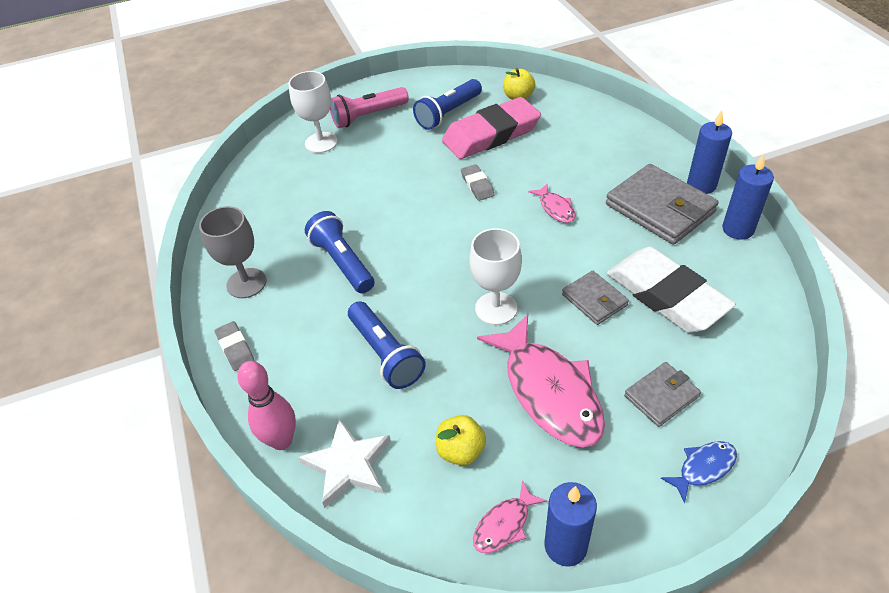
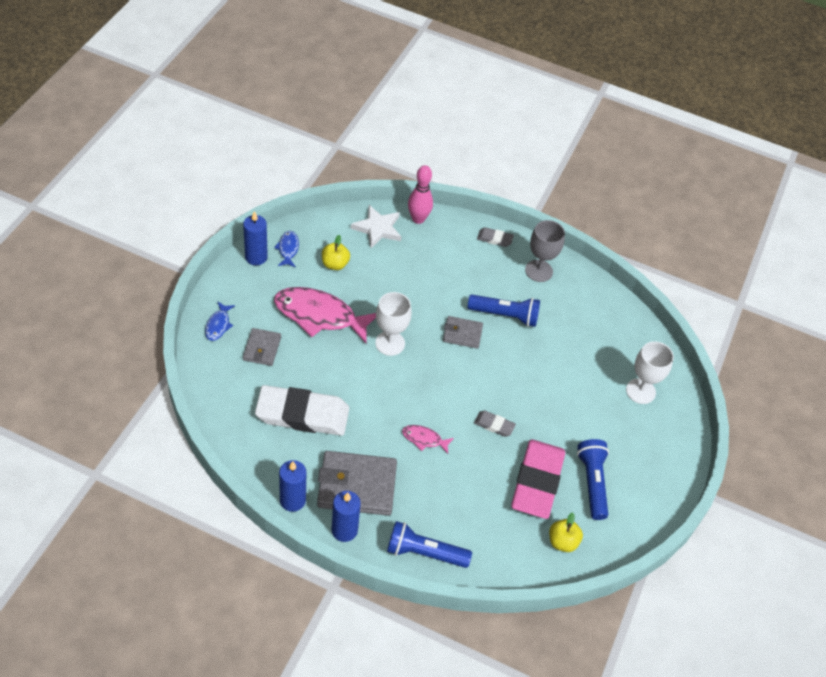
camera: 125 degrees right, 5 degrees up
(368, 116) = (644, 439): pink flashlight -> none
(385, 354) = (419, 283): blue flashlight -> blue flashlight (424, 552)
(504, 524) = (288, 249): pink fish -> blue fish
(594, 300) = (341, 384): grey wallet -> grey wallet (462, 334)

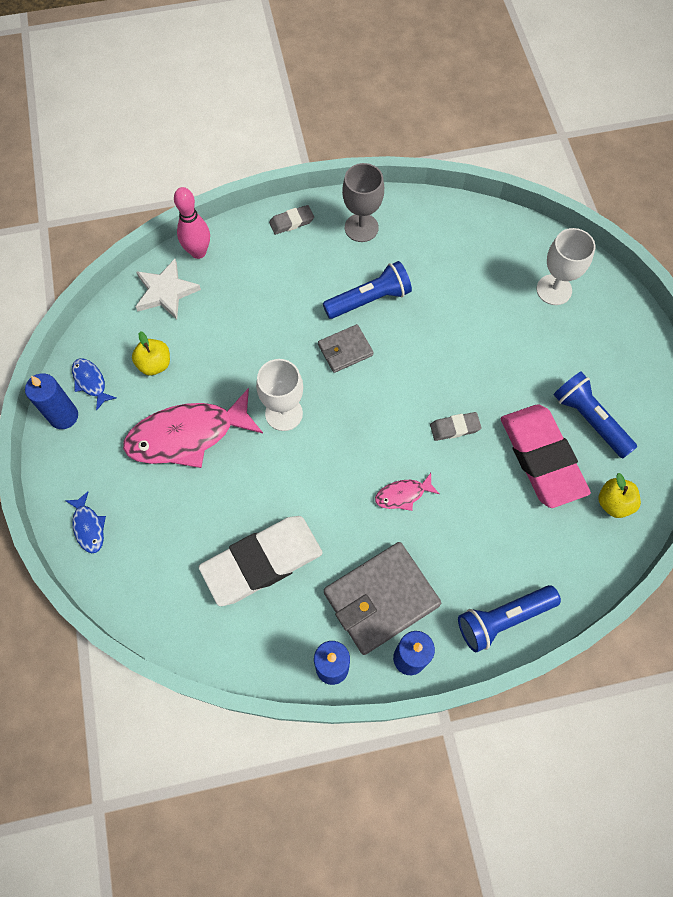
camera: 30 degrees left, 15 degrees up
(262, 348) = (158, 519): grey wallet -> none

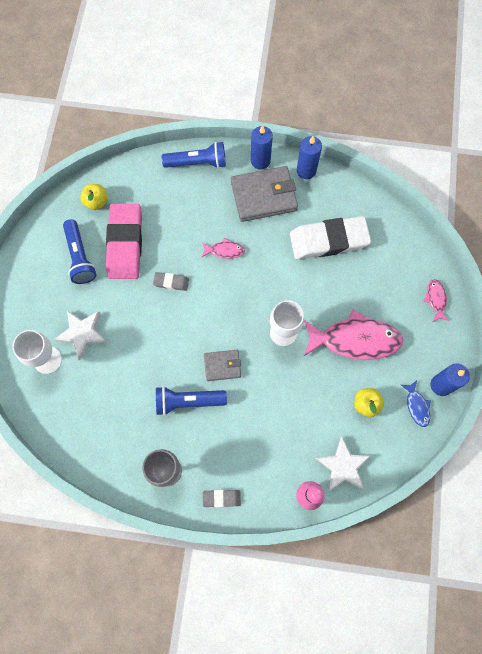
camera: 160 degrees left, 5 degrees up
(88, 527) = (435, 299): blue fish -> pink fish
(531, 330) = (82, 333): none -> white star

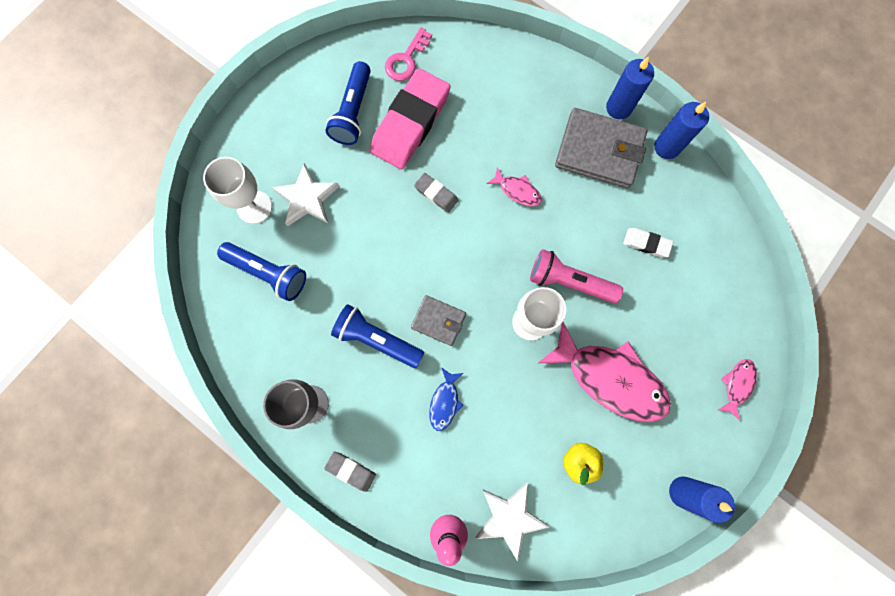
camera: 30 degrees right, 5 degrees up
(96, 202) = (406, 60): yellow apple -> pink key
(197, 163) = (544, 73): blue flashlight -> blue flashlight (268, 273)
(293, 292) = (569, 282): none -> pink flashlight
(329, 240) = (646, 243): white eraser -> white eraser, size x0.44
(417, 406) = (639, 499): blue fish -> blue fish (445, 402)

